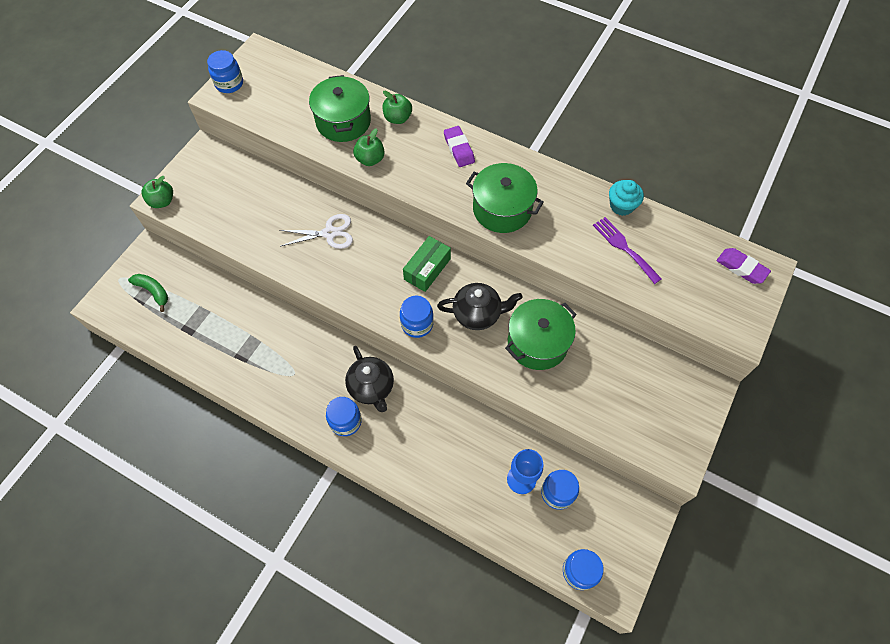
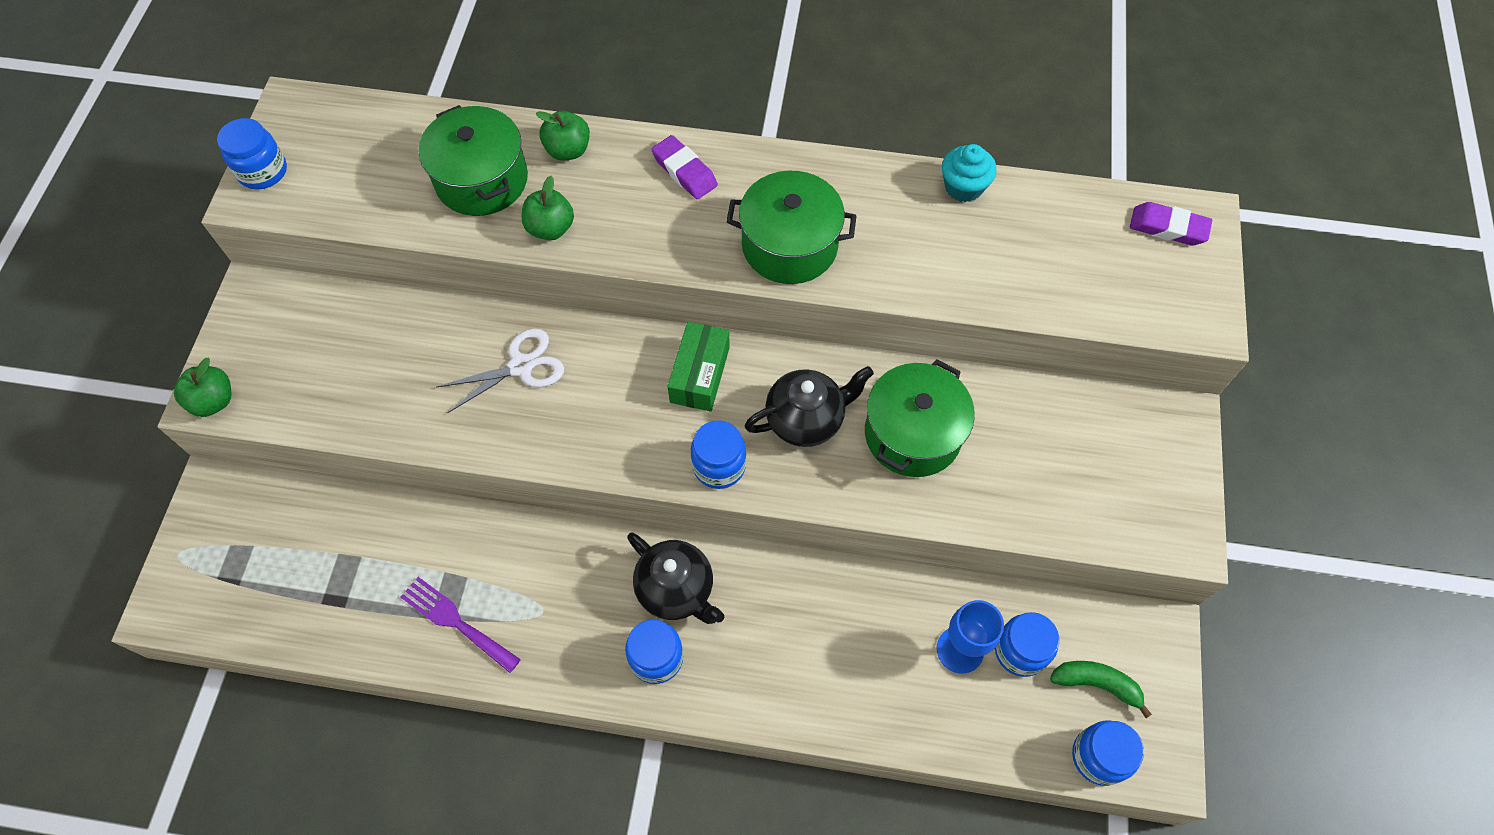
camera: 20 degrees left, 0 degrees up
(153, 291) = (248, 556): green banana -> green banana (1096, 684)
(624, 247) = (992, 249): purple fork -> purple fork (456, 622)

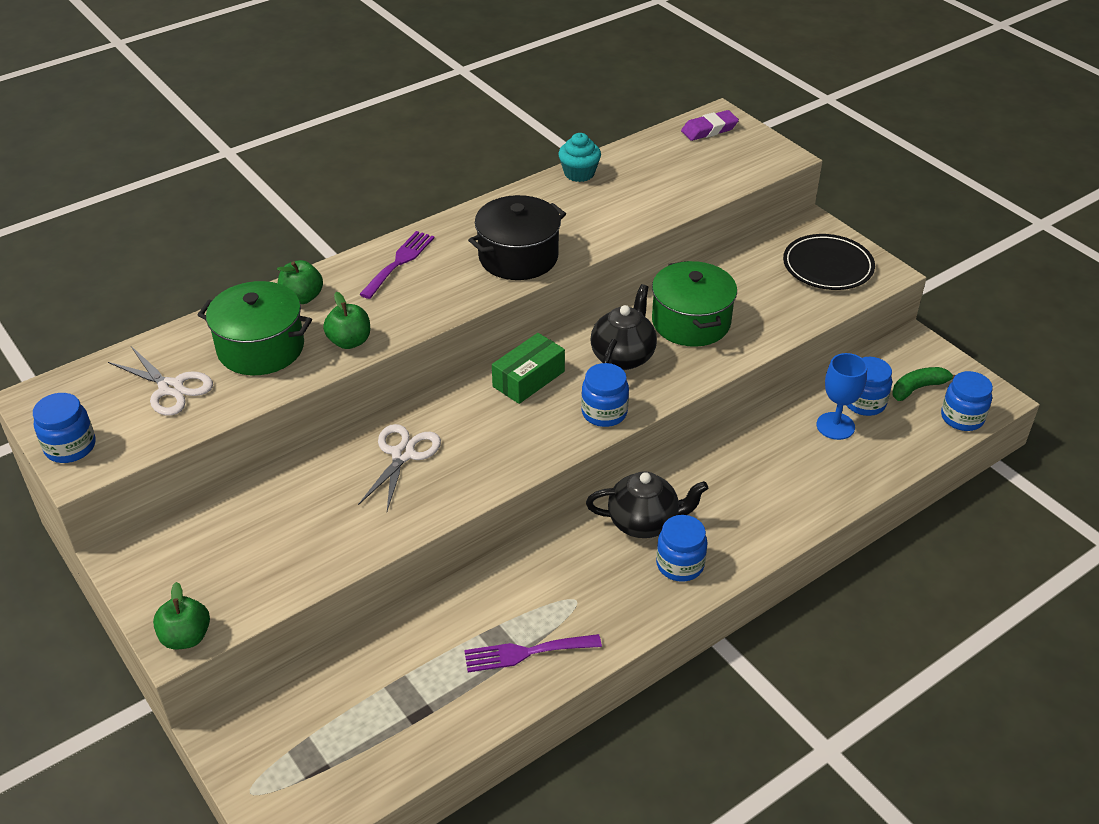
camera: 45 degrees left, 20 degrees down
(380, 169) = (171, 388): none -> white scissors
(684, 171) = (399, 262): purple eraser -> purple fork
(699, 374) = (528, 379): green box -> green box turned 75 degrees clockwise
(789, 245) = (518, 257): green pot -> black pot
(1132, 482) = (827, 266): none -> black plate

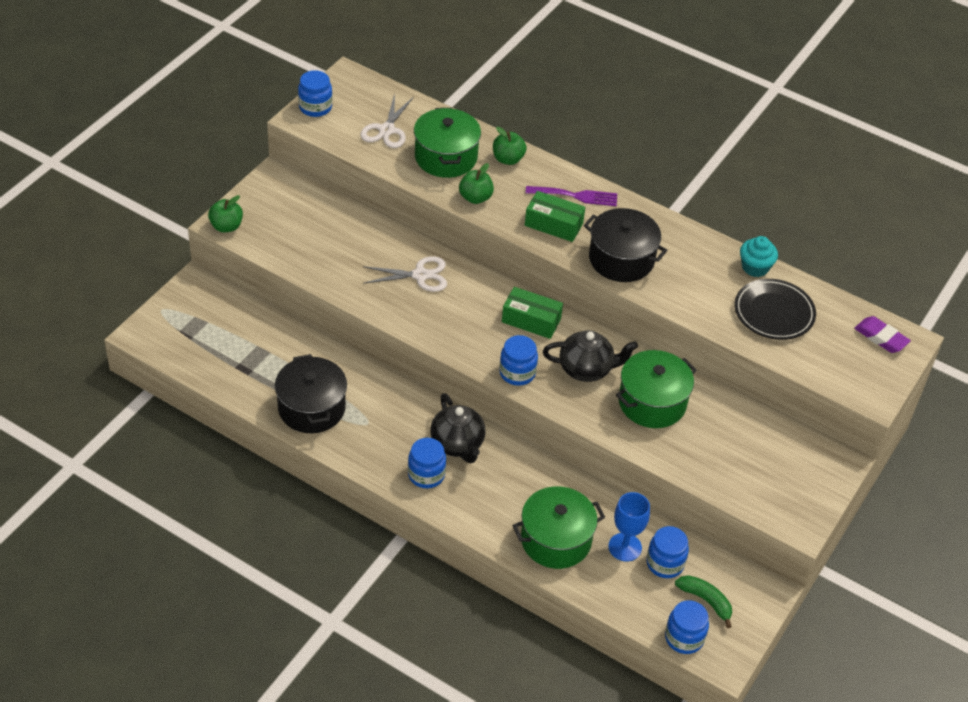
camera: 65 degrees right, 5 degrees up
(434, 291) = (553, 224): none -> green box
(525, 653) = (311, 408): purple fork -> black pot
(811, 477) = (556, 540): none -> green pot
(827, 266) = (784, 482): black plate -> black plate (774, 312)

